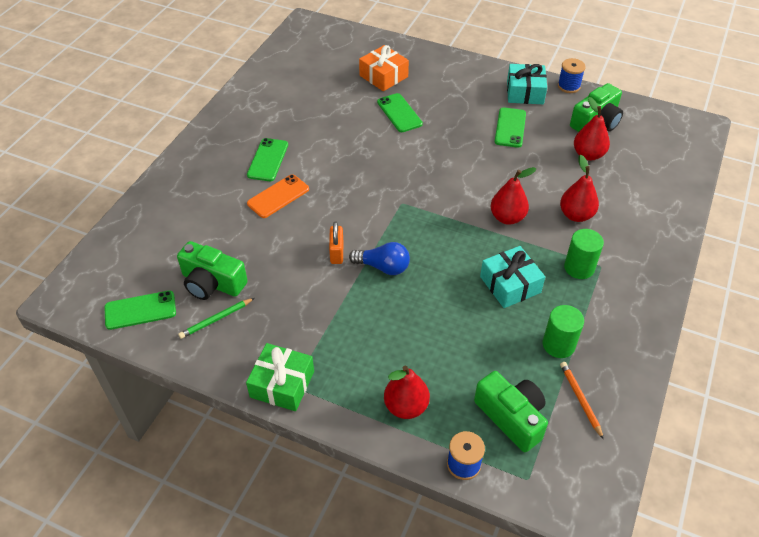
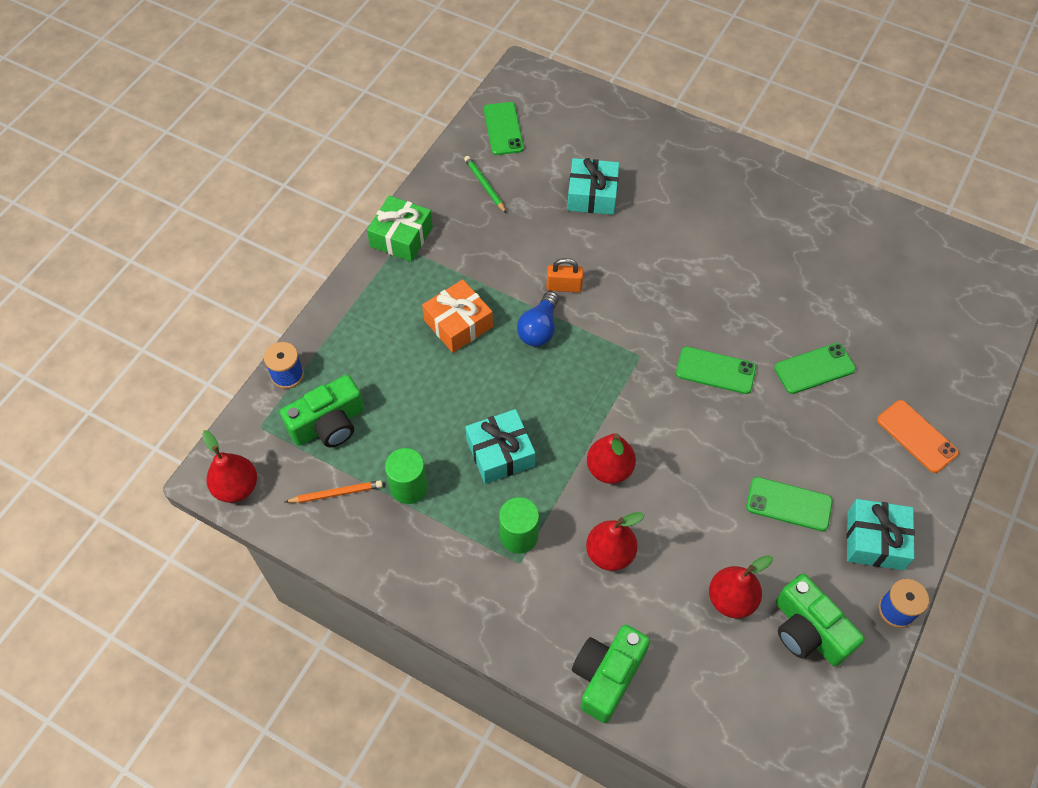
camera: 95 degrees right, 10 degrees up
(212, 283) = (531, 180): green camera -> green camera (607, 676)
(232, 238) = (592, 195): none -> turquoise gift
(268, 160) = (717, 225): green phone -> green phone (715, 370)
(278, 196) = (655, 235): orange phone -> orange phone (916, 436)
(383, 76) = (897, 356): orange gift -> orange gift (458, 324)
(406, 406) = (358, 334): red pear -> red pear (236, 487)

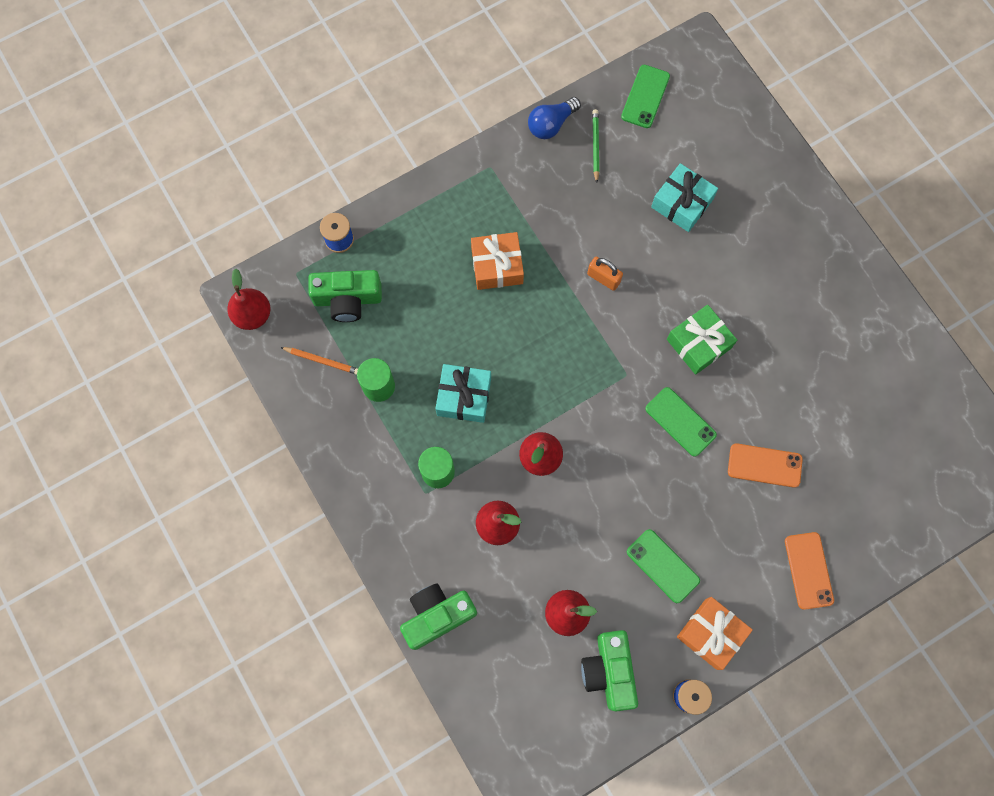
camera: 30 degrees right, 15 degrees up
(401, 237) = (497, 160): green gift -> green gift (699, 343)
(539, 328) = (559, 305): blue light bulb -> blue light bulb (551, 124)
(814, 368) = (764, 465): green phone -> orange phone
(875, 540) = (711, 634): turquoise gift -> orange gift

